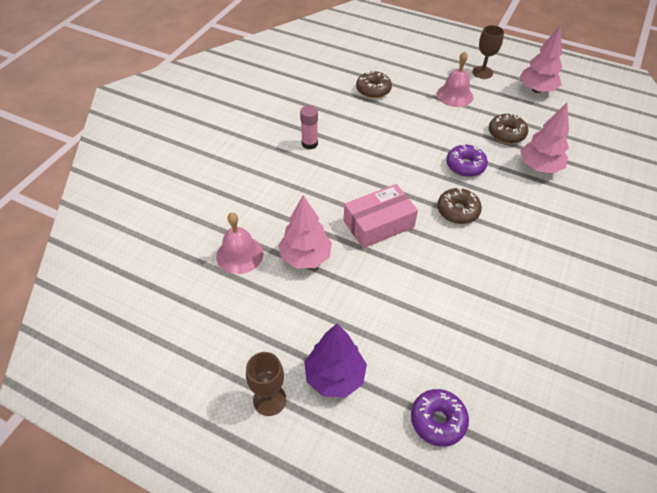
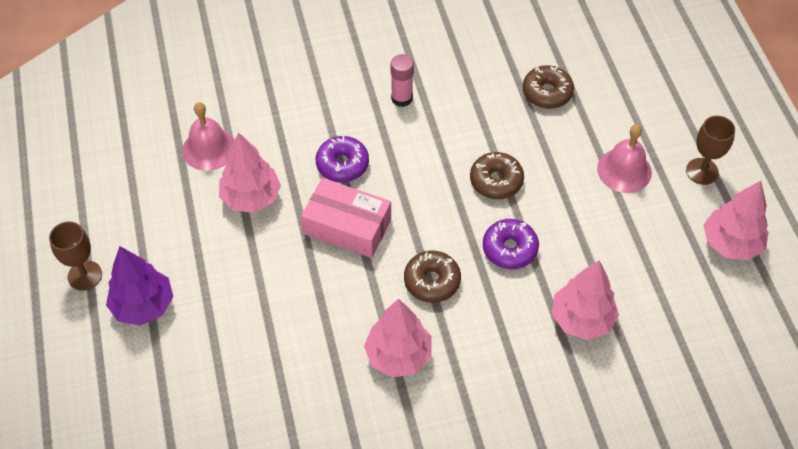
camera: 50 degrees right, 5 degrees up
(438, 420) = (162, 408): purple donut -> purple donut (342, 164)
(500, 259) = (398, 356): none -> pink tree
(506, 134) = (608, 257): brown donut -> brown donut (496, 181)

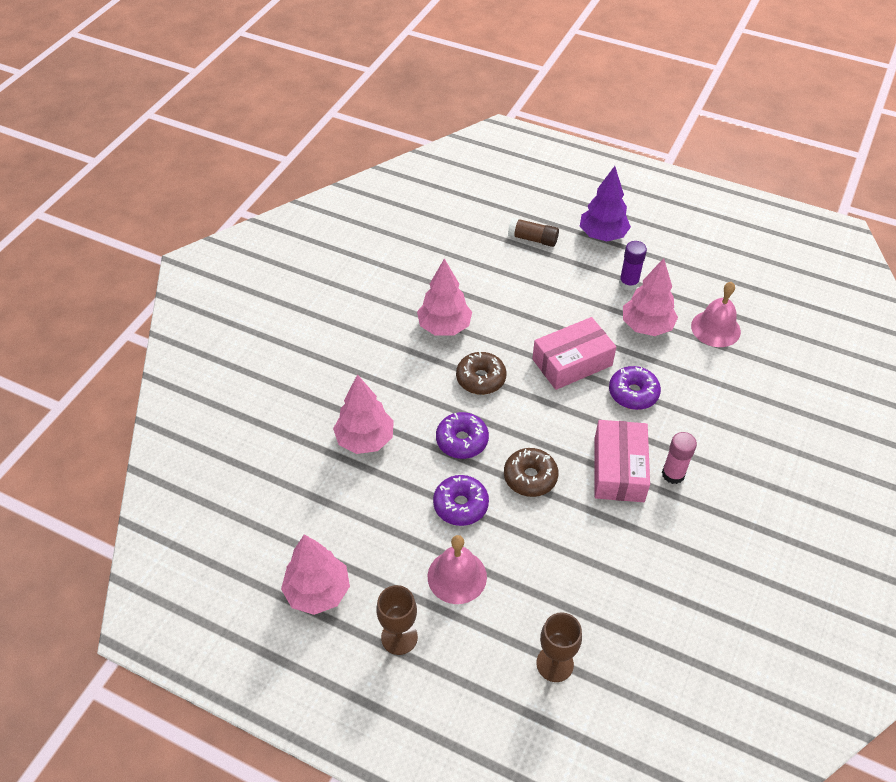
camera: 130 degrees right, 5 degrees down
(85, 275) = (652, 221): brown goblet -> brown goblet (555, 664)
(201, 243) = (628, 283): none -> purple glue stick
(201, 365) = (533, 239): none -> brown glue stick
(431, 132) = (619, 469): none -> pink box
(547, 93) = (591, 587): brown donut -> none
(567, 208) = (460, 505): none -> purple donut

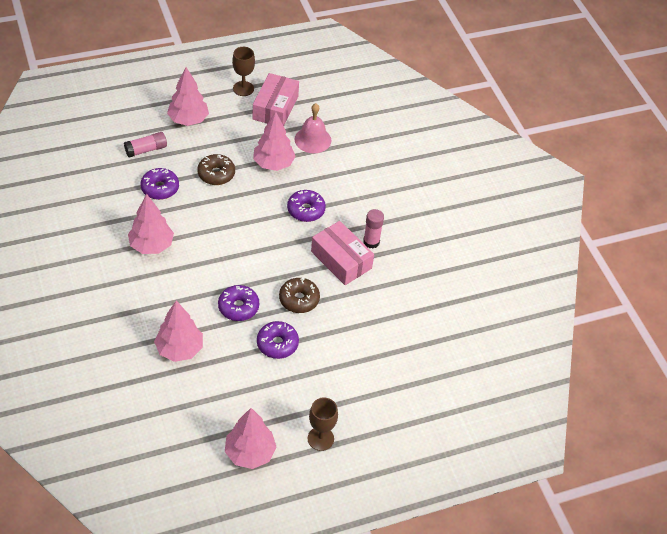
camera: 50 degrees left, 0 degrees up
(457, 576) = (316, 383): pink bell -> none
(481, 378) = (209, 262): brown donut -> brown donut (216, 174)
(508, 281) = (160, 188): none -> purple donut
(533, 239) = (146, 150): brown glue stick -> pink glue stick
(555, 664) = (411, 386): brown goblet -> brown goblet (243, 88)
(572, 362) = (253, 215): pink box -> pink box (275, 107)
(602, 235) = (188, 120): purple tree -> pink tree
(628, 283) = (236, 142): purple glue stick -> none

